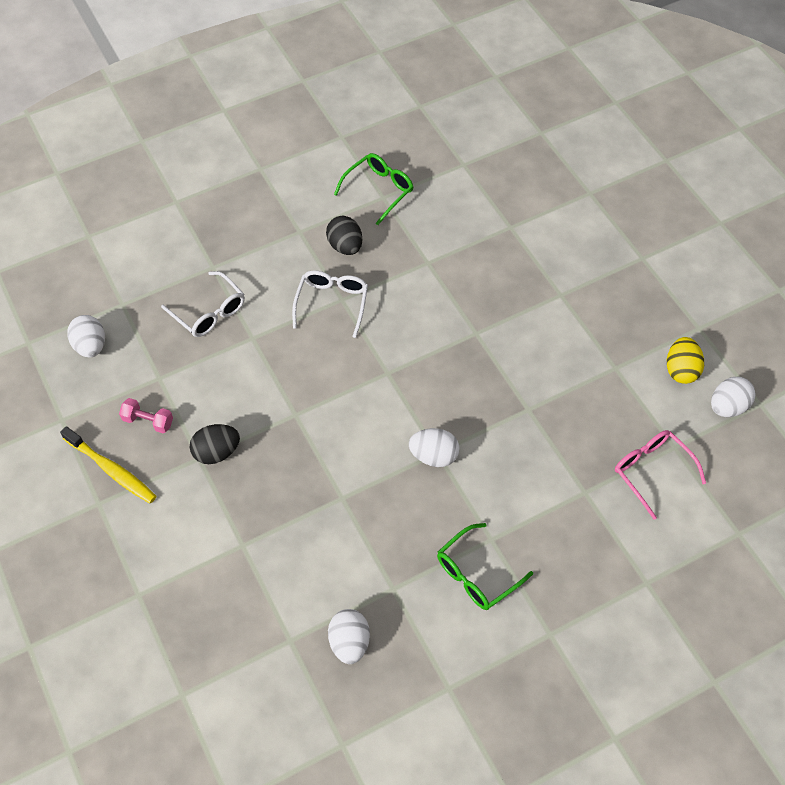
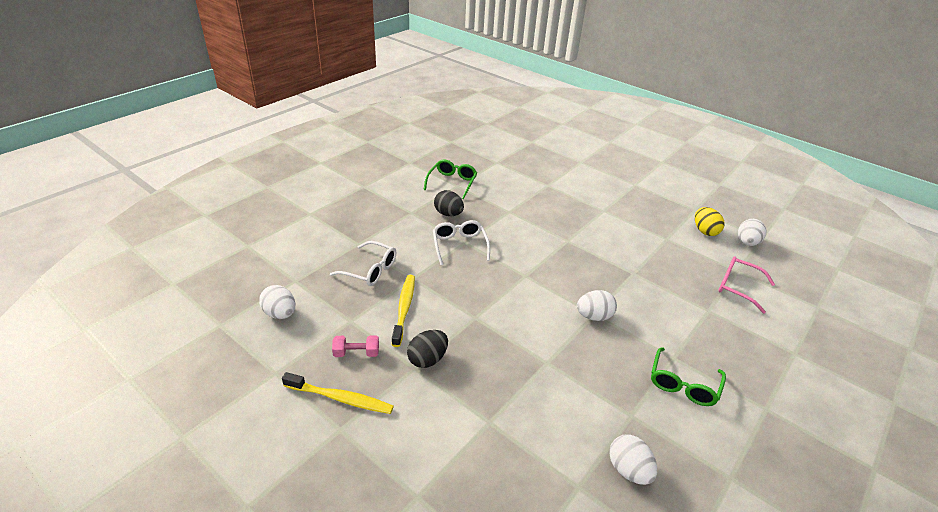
camera: 25 degrees left, 20 degrees down
(222, 379) = (404, 309): none -> yellow toothbrush

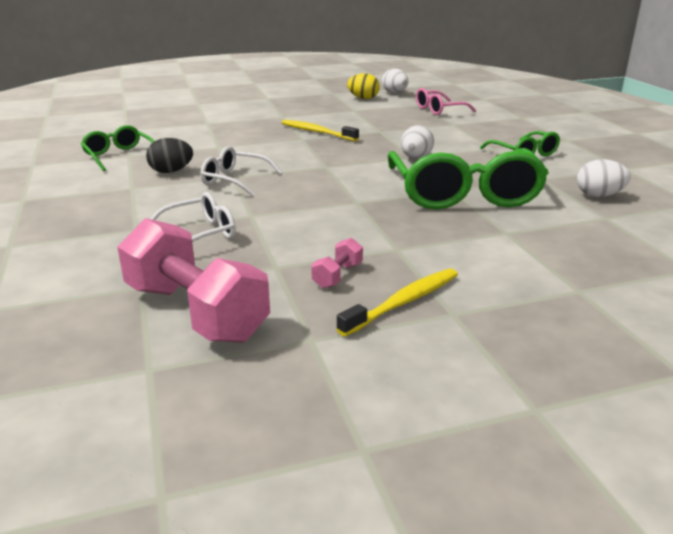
camera: 55 degrees left, 10 degrees down
(280, 314) = (195, 312): white egg -> pink dumbbell
(404, 309) = (297, 232): yellow toothbrush -> yellow toothbrush (317, 132)
(427, 359) = (392, 239): black egg -> none
(544, 371) = (463, 194): none -> green glasses

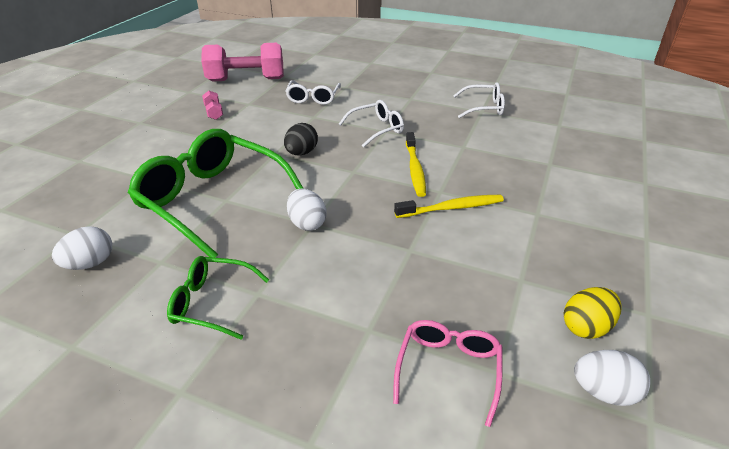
camera: 130 degrees right, 10 degrees up
(119, 156) = (484, 108): green glasses -> white glasses
(171, 171) = (425, 115): black egg -> black egg (301, 153)
(403, 302) = (167, 116): yellow toothbrush -> yellow toothbrush (415, 169)

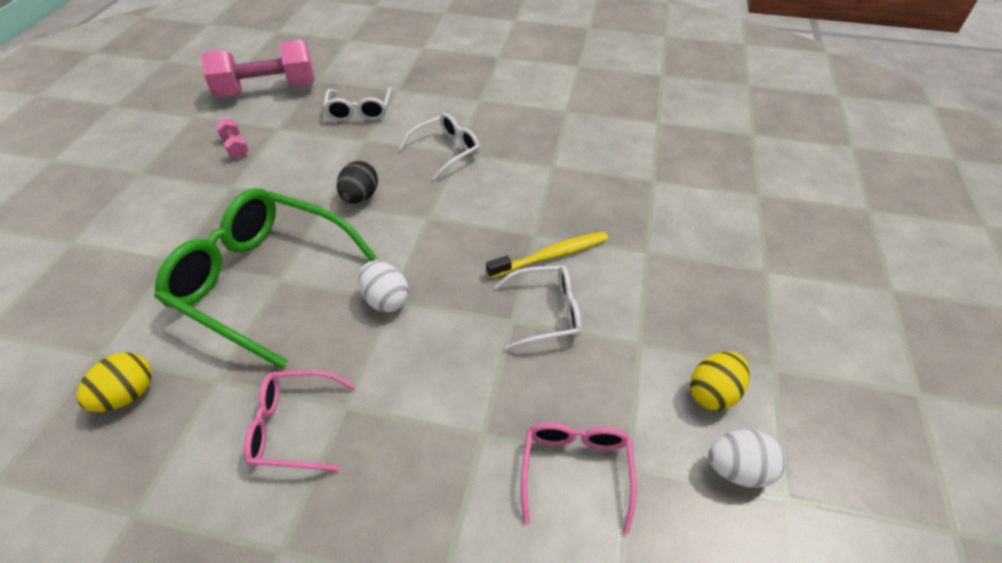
camera: 10 degrees left, 10 degrees up
(90, 263) = (127, 395): white egg -> yellow egg
(212, 303) = (293, 427): green glasses -> pink glasses
(415, 169) = (501, 205): yellow toothbrush -> none
(484, 108) = (569, 105): white glasses -> white glasses (546, 313)

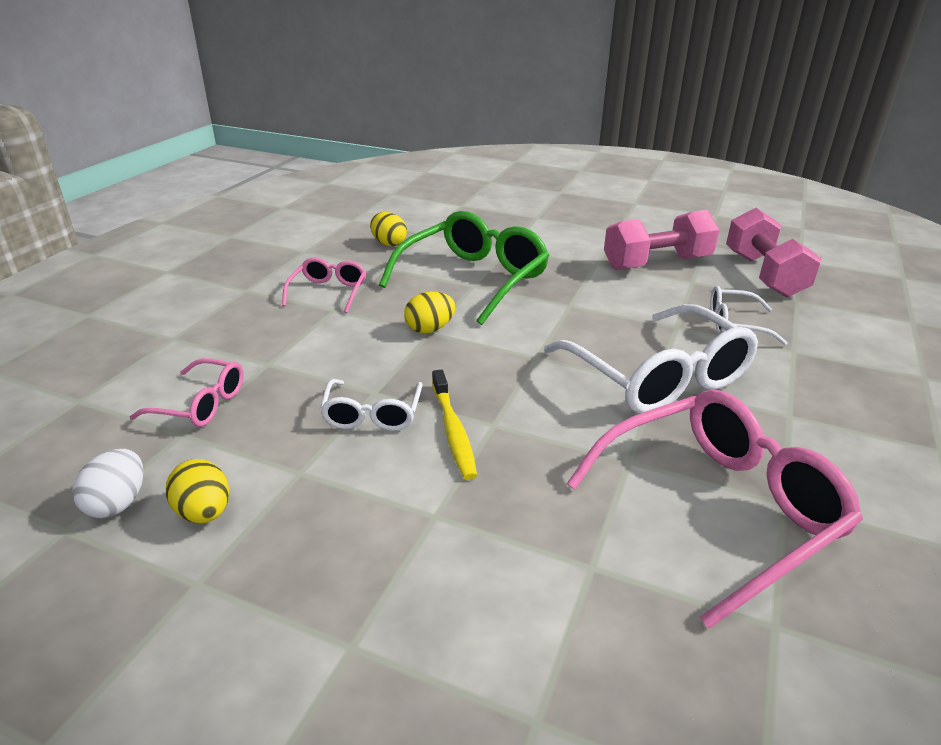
camera: 100 degrees right, 15 degrees down
(235, 147) = (657, 263): pink dumbbell -> pink dumbbell, size x2.38
(360, 197) = (574, 321): black egg -> none
(386, 300) = (430, 329): white egg -> yellow egg
(446, 151) = (658, 377): white glasses -> white glasses, size x1.95
(582, 133) = (718, 508): none -> pink glasses

